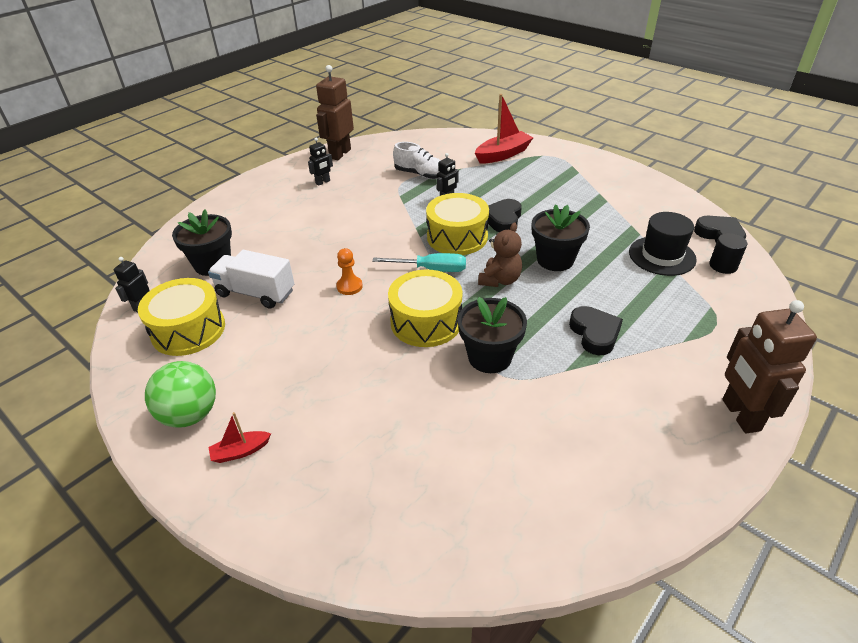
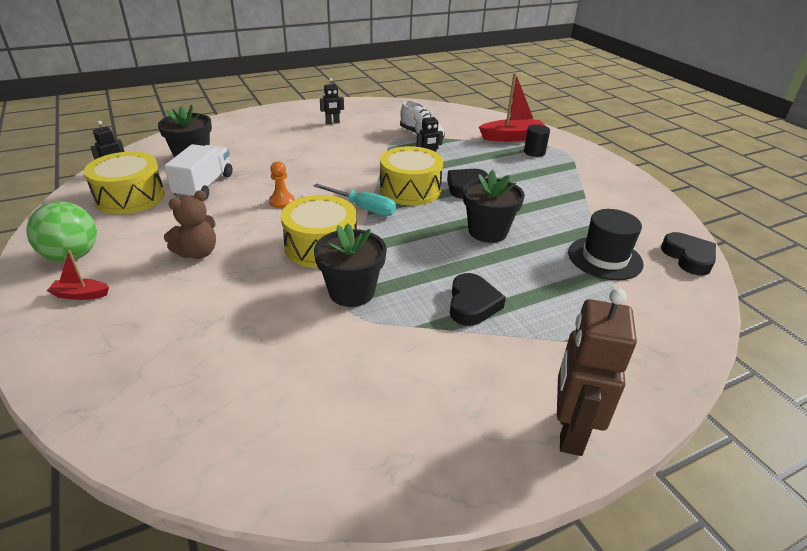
camera: 20 degrees right, 5 degrees down
(256, 293) = (204, 186): white truck -> white truck turned 60 degrees clockwise
(340, 154) = (365, 106): brown robot -> none
(500, 280) = (419, 233): brown teddy bear -> brown teddy bear (198, 253)
(723, 266) = (669, 286): black cylinder -> black cylinder (534, 152)

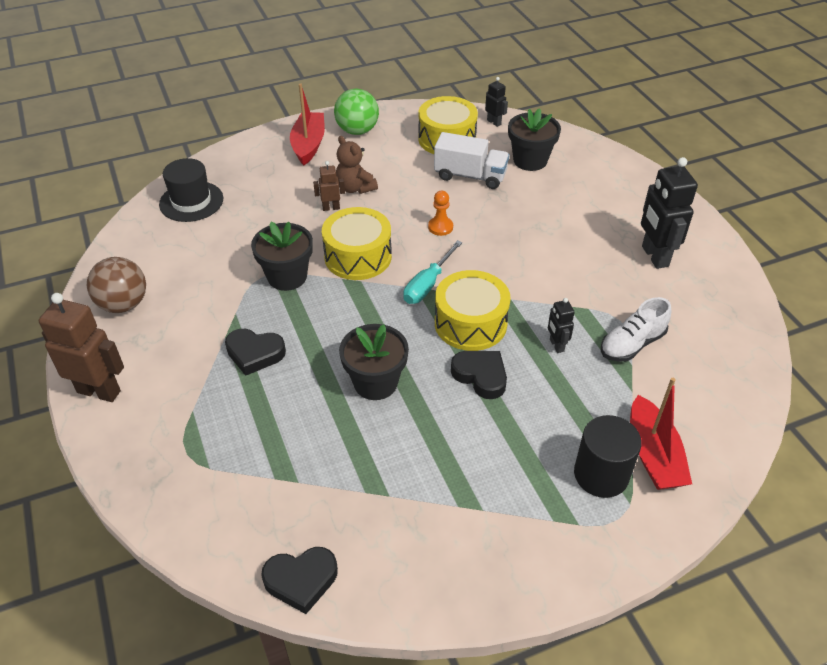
camera: 95 degrees right, 10 degrees up
(81, 295) = (308, 145): red boat -> red boat, size x1.91
(231, 268) = (331, 208): none -> brown robot
(332, 122) = (654, 256): black robot -> black robot, size x1.97
(409, 442) = (124, 304): none -> brown ball
(534, 152) = (601, 474): black cylinder -> black cylinder, size x1.60
(605, 258) = (311, 483): black hat -> black hat (191, 201)

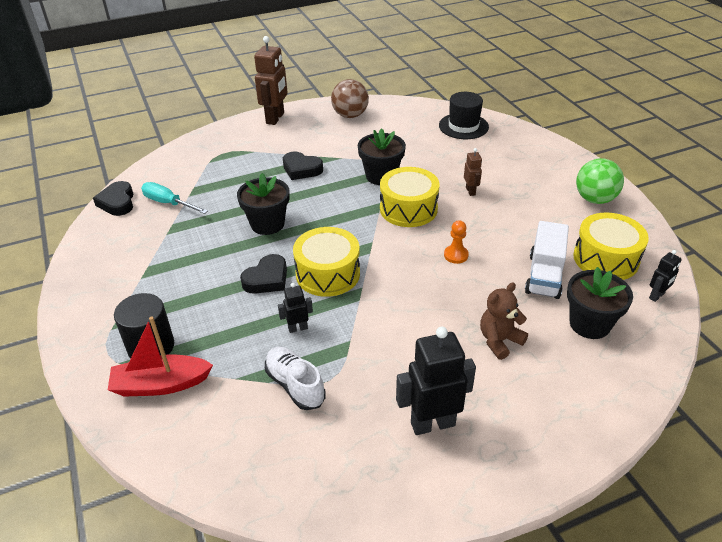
camera: 90 degrees right, 5 degrees down
(254, 354) = (301, 169): black heart -> black heart turned 75 degrees counterclockwise
(308, 145) = (559, 173): red boat -> none
(355, 188) = (502, 202): brown teddy bear -> brown teddy bear (499, 340)
(428, 284) = (376, 248): turquoise screwdriver -> turquoise screwdriver (168, 203)

